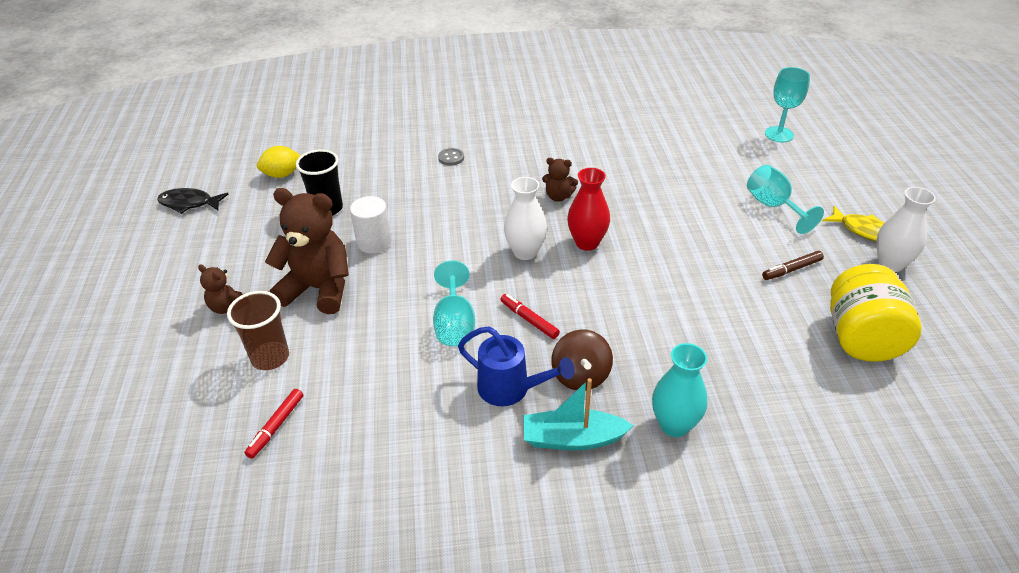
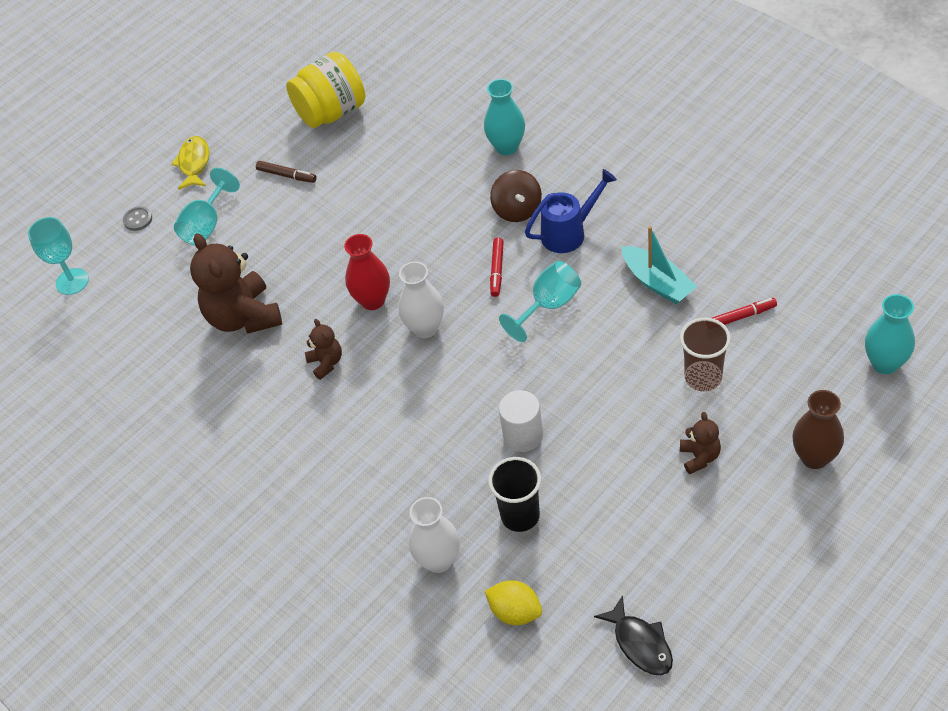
camera: 125 degrees left, 10 degrees up
(98, 479) = (885, 363): none -> turquoise vase
(128, 362) = (814, 457): none -> brown vase
(318, 289) = (613, 418): brown teddy bear -> brown teddy bear (243, 317)
(451, 158) = (343, 492): grey button -> grey button (138, 219)
(510, 389) = (569, 233): blue watering can -> blue watering can turned 75 degrees clockwise
(573, 439) = (571, 180): turquoise boat -> turquoise boat (657, 282)
(580, 376) = (517, 210): brown spinning top -> brown spinning top turned 120 degrees clockwise
(890, 264) = (227, 134): white vase -> white vase (438, 560)

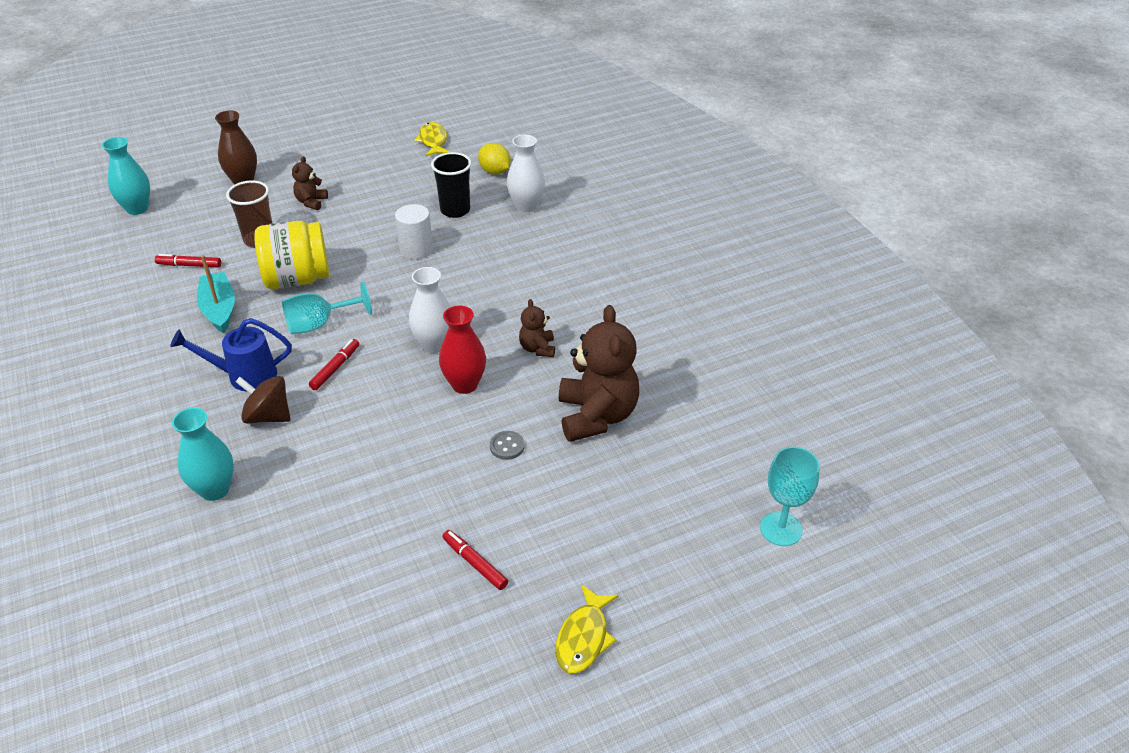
camera: 165 degrees left, 10 degrees down
(138, 219) = (682, 581): grey button -> grey button (507, 446)
(206, 225) = (599, 536): turquoise goblet -> none
(287, 175) = (475, 563): brown marker -> red marker
(331, 112) = (368, 637): yellow jar -> yellow jar (297, 279)
(517, 210) = (268, 416): brown spinning top -> brown spinning top turned 75 degrees counterclockwise
(640, 643) = (433, 141): black fish -> yellow fish

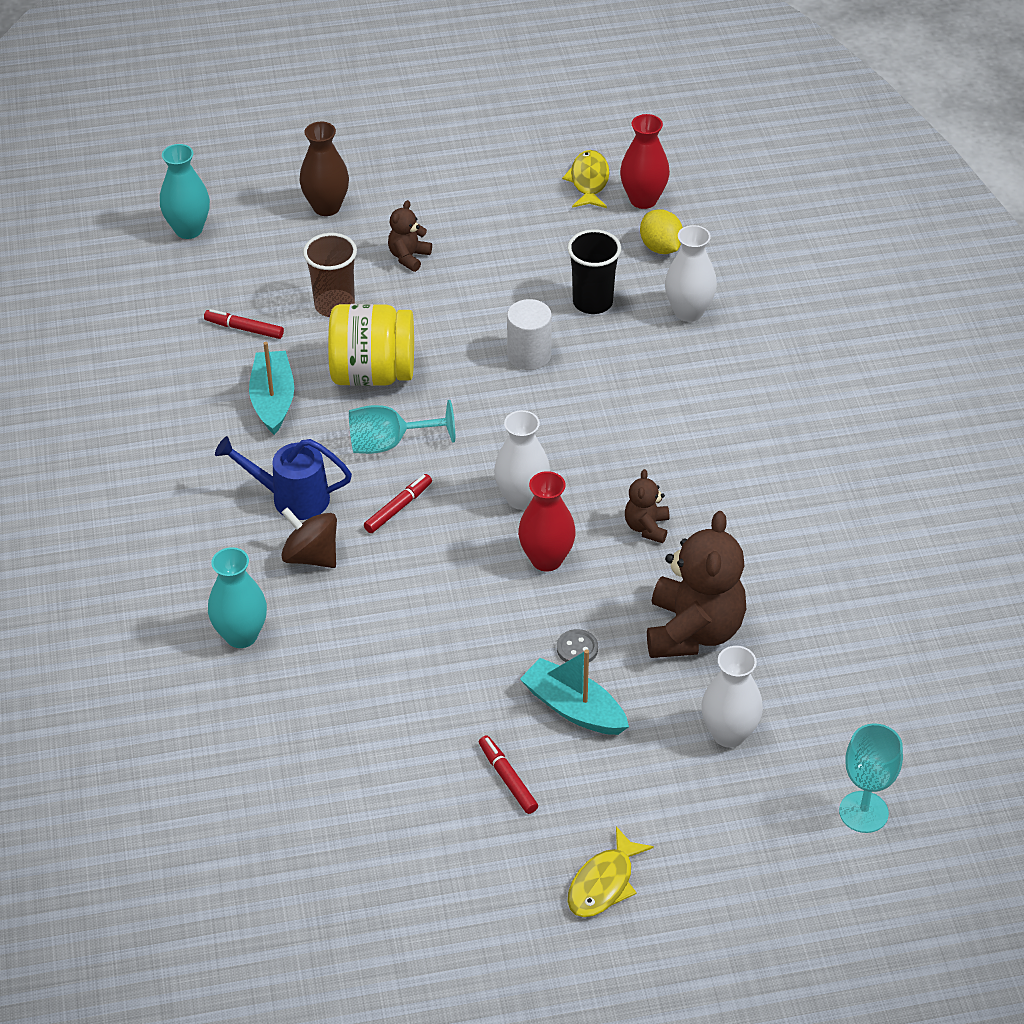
camera: 15 degrees right, 5 degrees up
(474, 146) = (643, 199): none -> red vase
(517, 493) = (574, 708): none -> turquoise boat
(650, 488) = (729, 734): none -> white vase

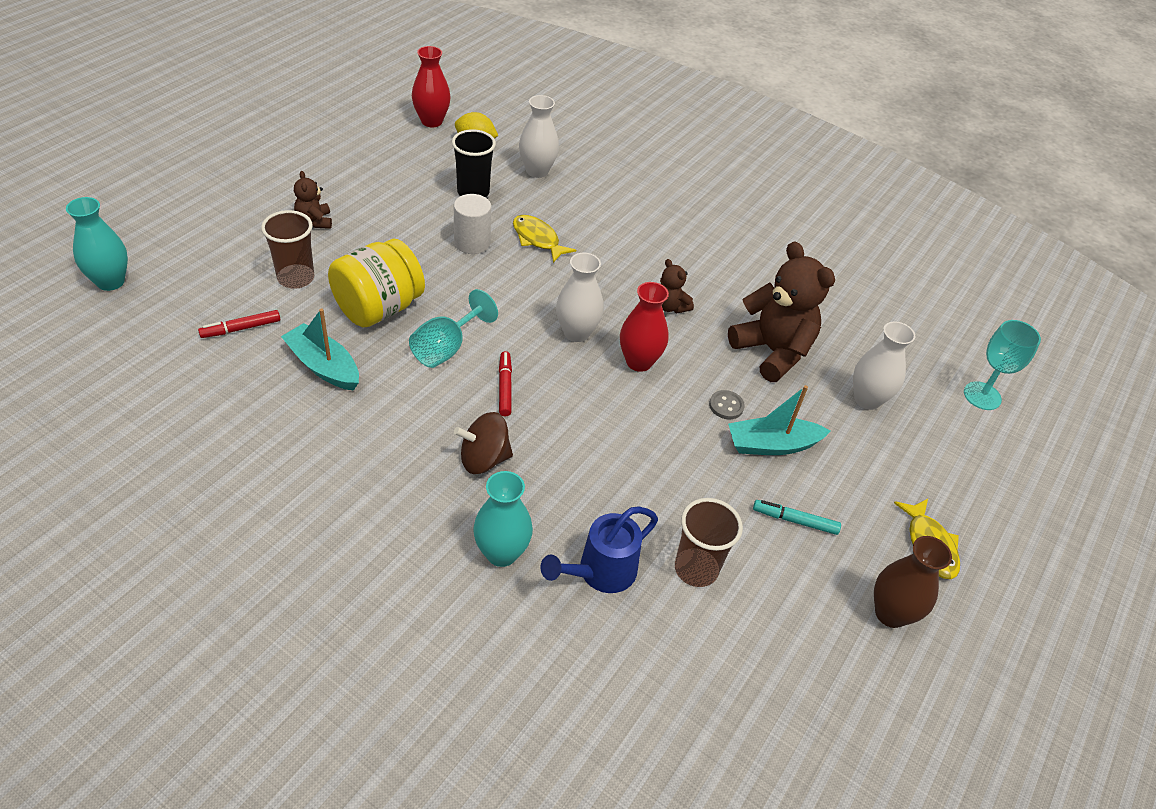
camera: 50 degrees left, 0 degrees up
(292, 498) = (420, 427): blue watering can -> blue watering can (600, 572)
(326, 207) = (212, 217): brown vase -> brown vase (890, 613)
(374, 752) = (696, 569): none -> brown cup
(507, 778) = (795, 520): red marker -> turquoise marker
(589, 181) = (384, 125): yellow fish -> yellow fish (537, 239)

